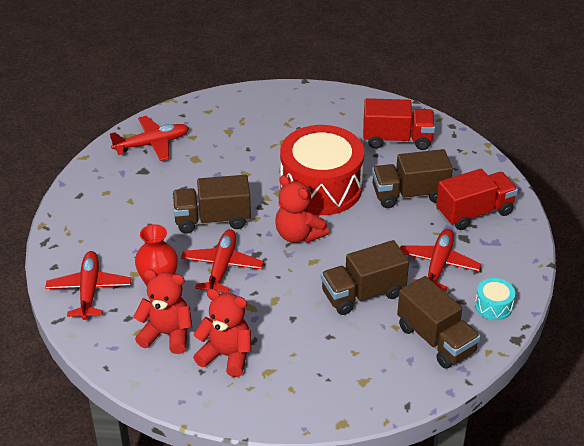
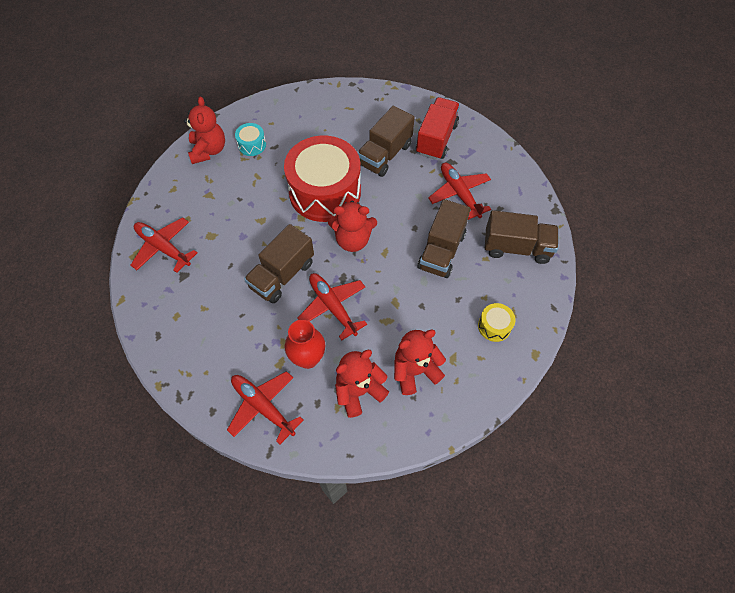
camera: 45 degrees left, 20 degrees up
(152, 144) = (163, 247): red plane -> red plane turned 75 degrees counterclockwise
(267, 102) = (208, 150): none -> red teddy bear
(334, 377) = (494, 326): none -> yellow drum
(397, 139) = (330, 118): red truck -> none
(493, 306) = (519, 197): turquoise drum -> turquoise drum (252, 145)

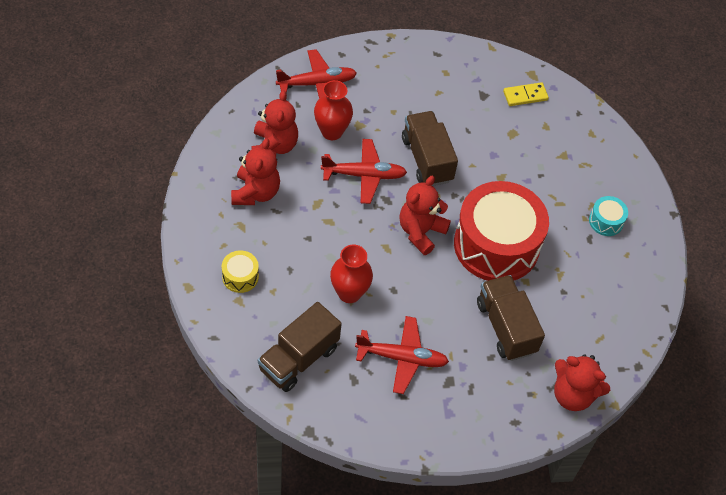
camera: 120 degrees right, 5 degrees down
(163, 247) = (525, 96): red plane -> yellow domino
(208, 150) = (623, 183): red teddy bear -> red teddy bear (573, 395)
(436, 139) = (491, 391): red truck -> none
(441, 251) = (349, 293): brown truck -> red vase

